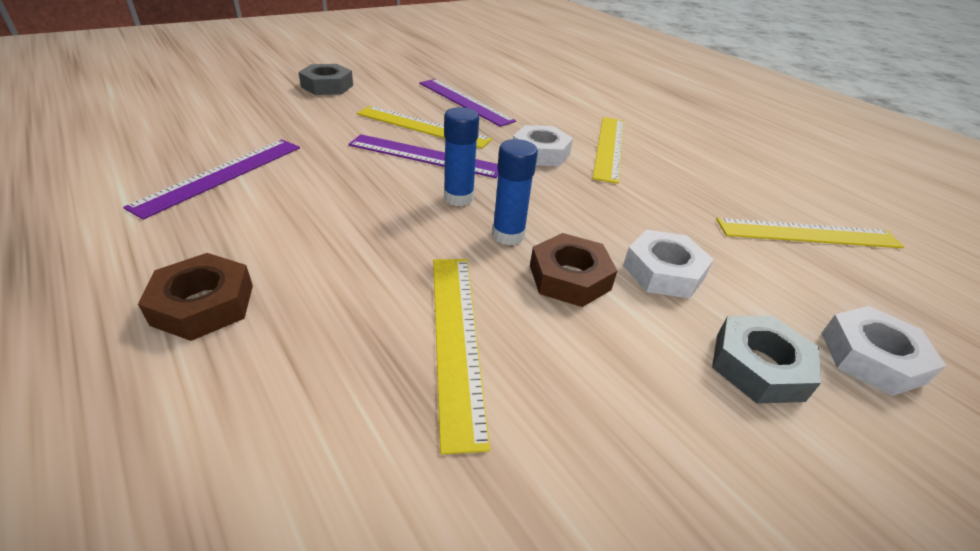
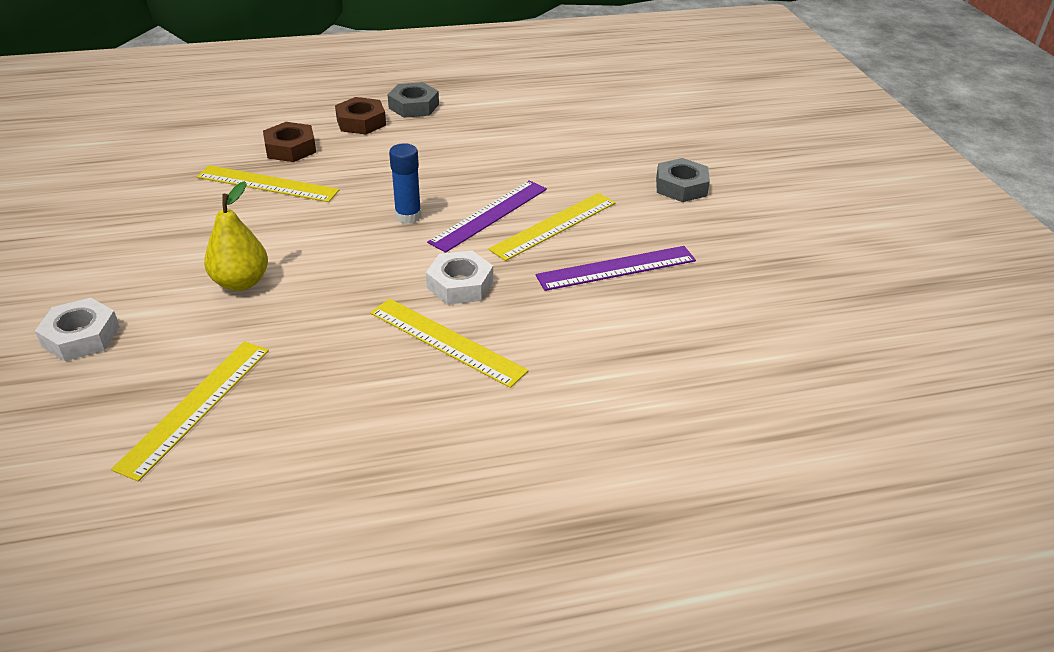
camera: 115 degrees right, 0 degrees up
(222, 175) = (502, 130): purple ruler -> none
(508, 235) = (342, 226): blue glue stick -> none
(569, 277) = (275, 237): brown nut -> brown nut (290, 148)
(663, 271) = (241, 282): white nut -> yellow pear
(758, 366) = (136, 280): grey nut -> grey nut (414, 106)

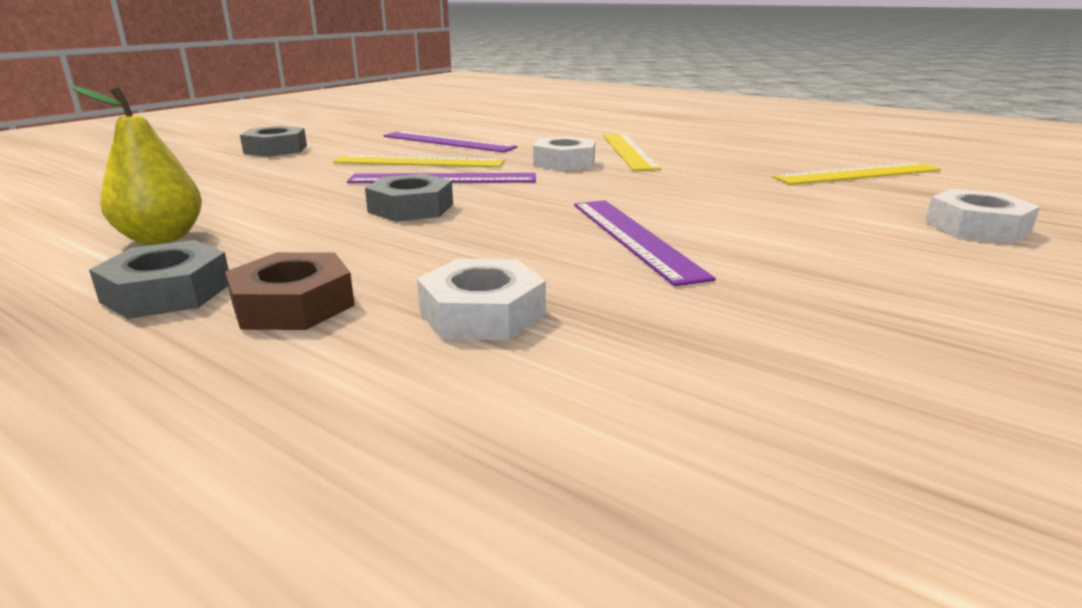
camera: 130 degrees left, 15 degrees down
(241, 282) = (757, 211): yellow pear -> yellow pear (161, 238)
(267, 184) = (604, 279): yellow ruler -> none
(287, 217) = (634, 237): none -> purple ruler
(290, 148) = (482, 313): brown nut -> white nut
(408, 216) = (509, 198): blue glue stick -> none
(440, 181) = (411, 208): none -> grey nut

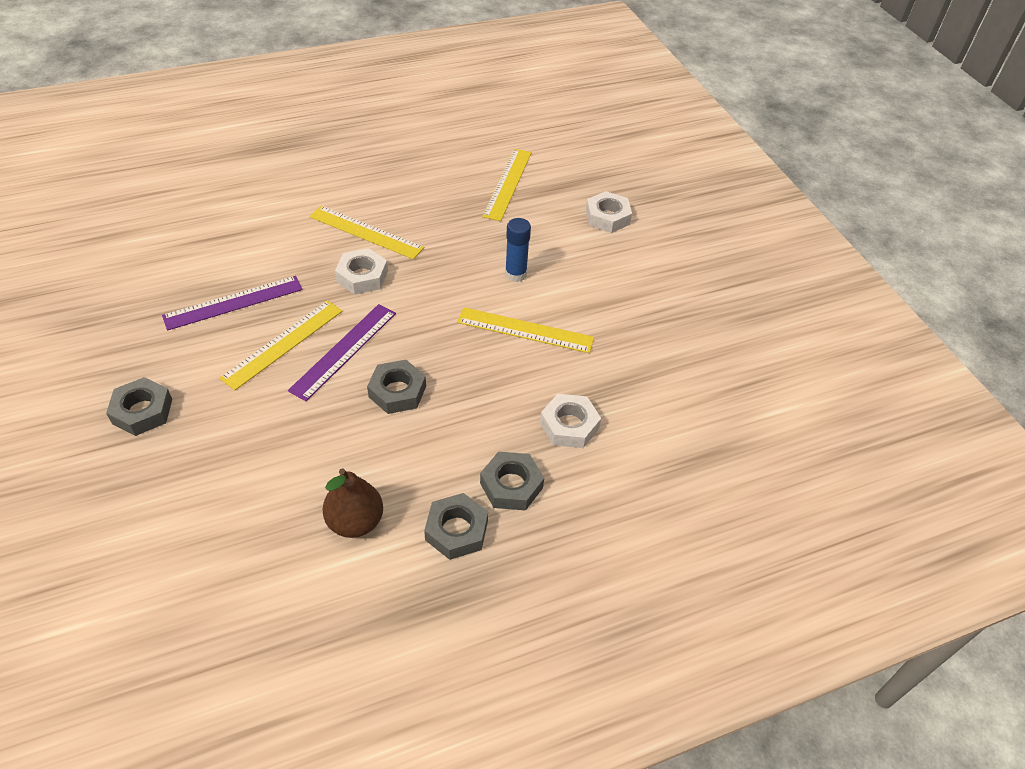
camera: 60 degrees left, 25 degrees up
(161, 238) = (355, 522): yellow pear -> brown pear
(293, 305) = (511, 485): brown nut -> grey nut
(634, 237) = (525, 330): purple ruler -> yellow ruler
(722, 210) = (515, 274): none -> blue glue stick

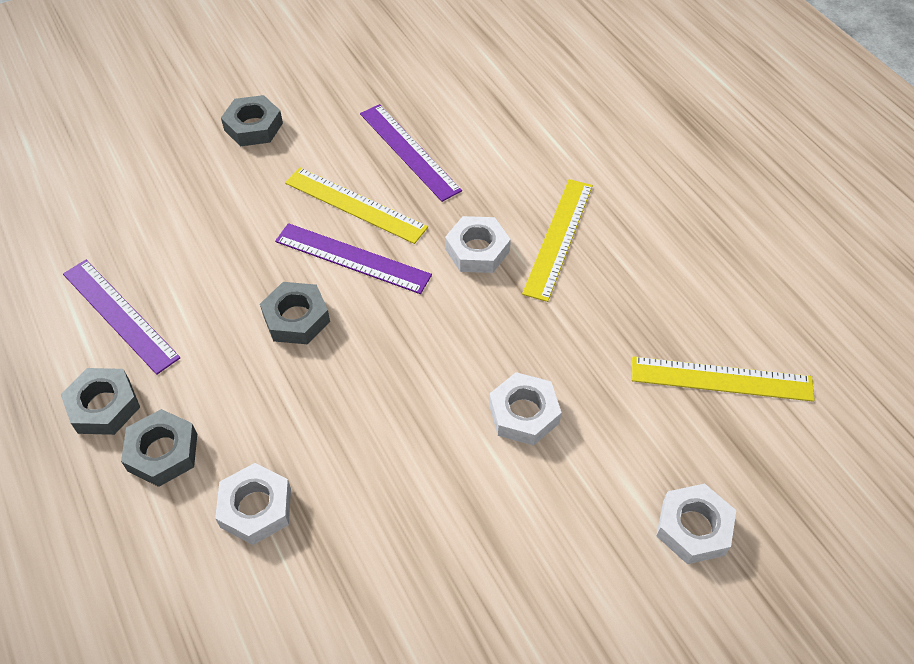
camera: 85 degrees right, 5 degrees up
(355, 522) = (119, 315): brown pear -> purple ruler
(515, 274) = (524, 413): blue glue stick -> white nut
(525, 330) = (417, 438): yellow ruler -> none

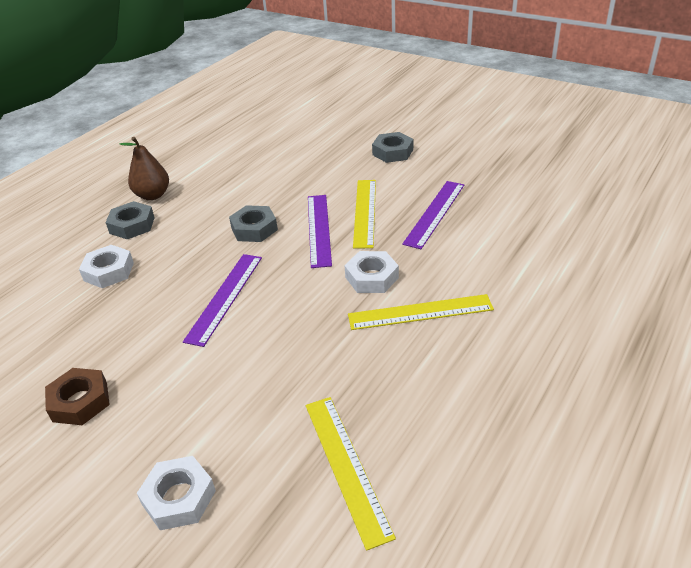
camera: 65 degrees right, 15 degrees down
(104, 406) = (153, 195): grey nut -> brown pear
(119, 315) = (215, 173): purple ruler -> purple ruler (224, 297)
(500, 595) = (80, 401): none -> brown nut
(524, 413) = (238, 356): white nut -> none

